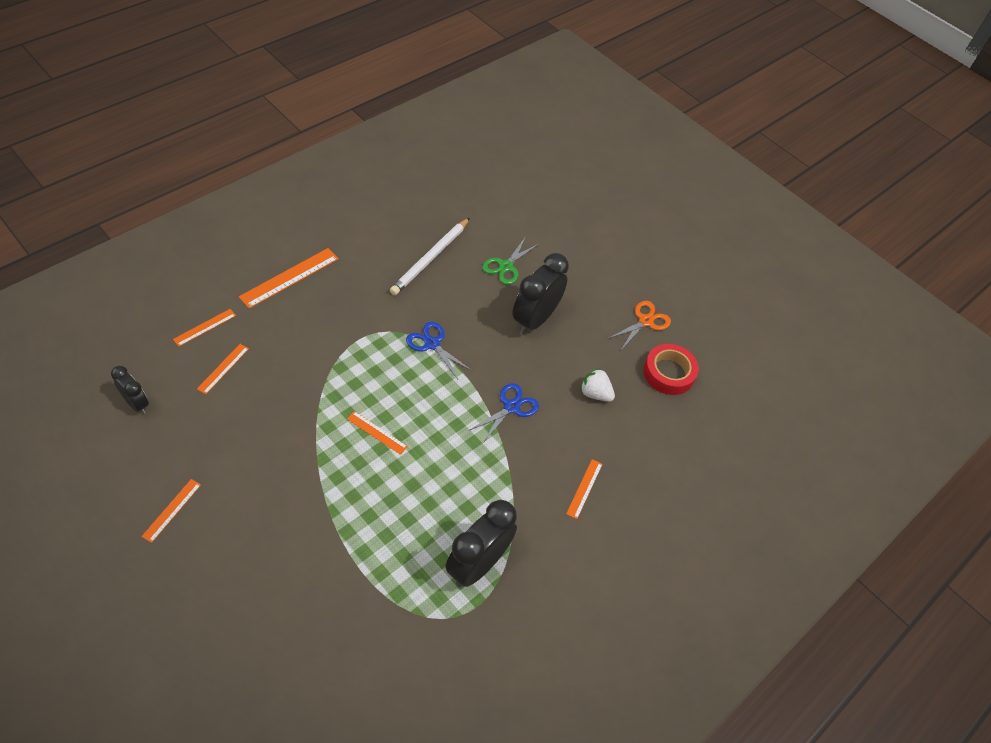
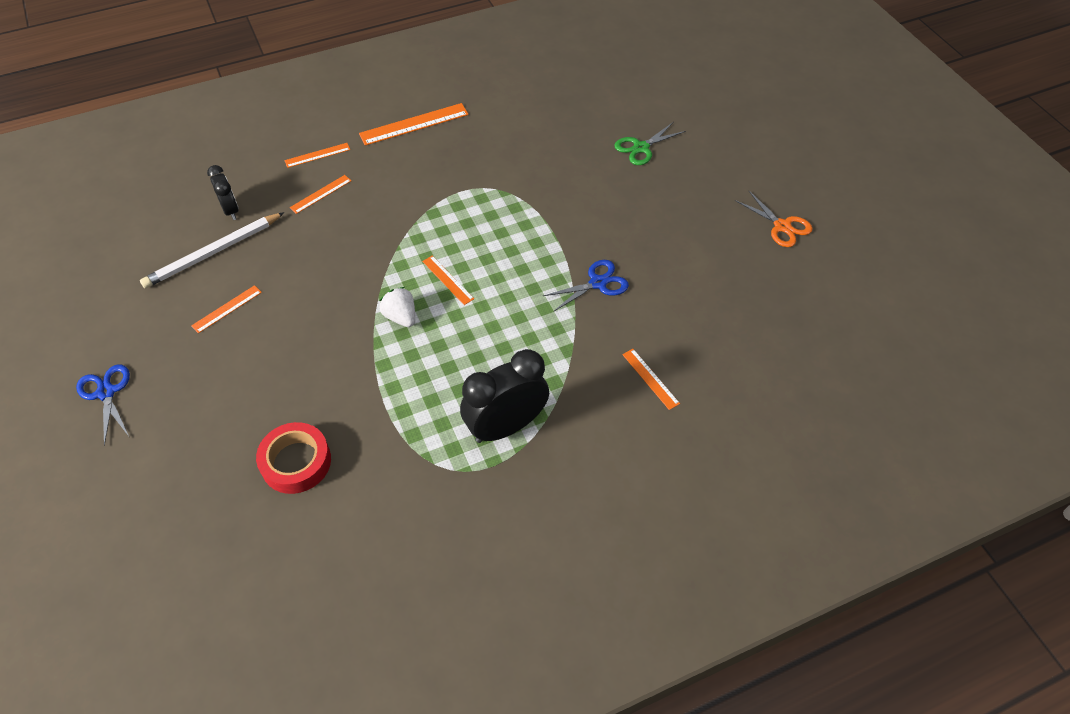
camera: 25 degrees right, 0 degrees up
(430, 258) = (563, 128): white pencil -> white pencil (213, 253)
(432, 344) = (535, 208): blue scissors -> blue scissors (106, 392)
(535, 319) = (654, 203): black clock -> none
(584, 488) = (650, 379): orange ruler -> orange ruler turned 75 degrees counterclockwise
(595, 393) = (696, 287): white strawberry -> white strawberry (401, 317)
(645, 321) = (782, 226): orange scissors -> orange scissors turned 75 degrees clockwise
(668, 373) = (791, 283): red tape -> red tape (296, 462)

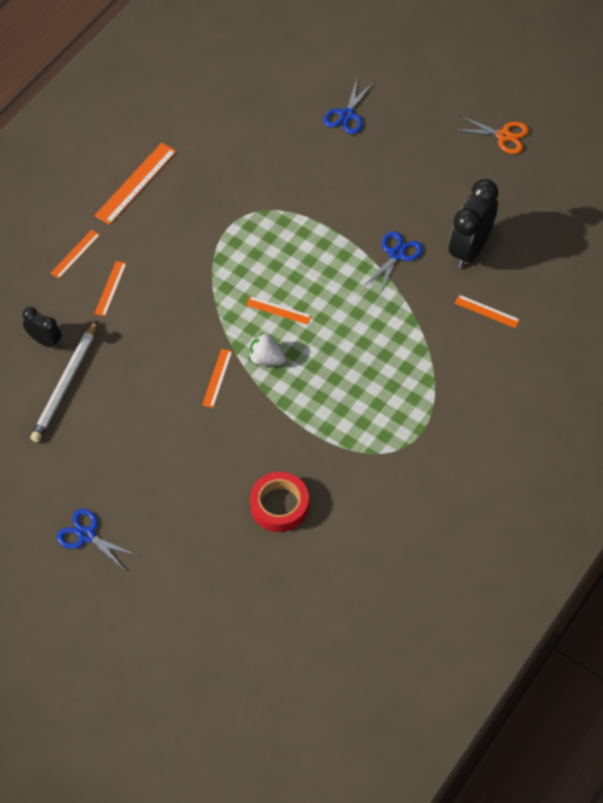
camera: 30 degrees left, 5 degrees up
(227, 309) = (121, 423): orange ruler -> orange ruler (217, 378)
(506, 426) = (410, 400): black clock -> black clock (470, 249)
(641, 148) = (347, 115): green scissors -> blue scissors

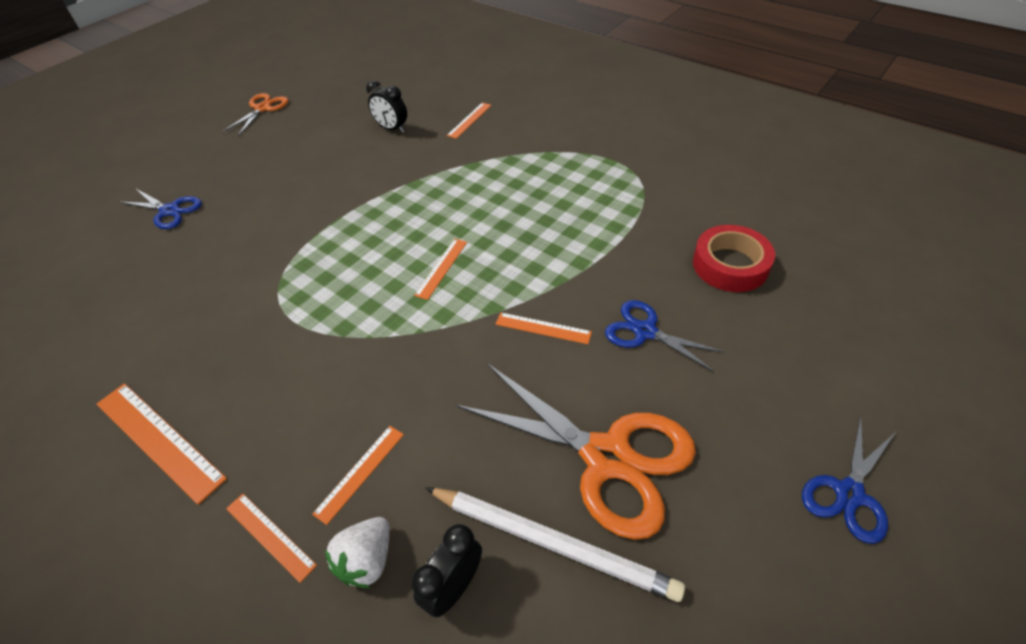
camera: 85 degrees left, 10 degrees down
(110, 288) = (360, 473): orange ruler -> orange ruler turned 75 degrees counterclockwise
(115, 413) = (607, 457): none -> orange scissors
(266, 359) = (514, 279): white strawberry -> white strawberry (367, 560)
(397, 254) = (385, 174): blue scissors -> blue scissors (645, 331)
(470, 249) = (392, 129): black clock -> black clock, size x0.56

